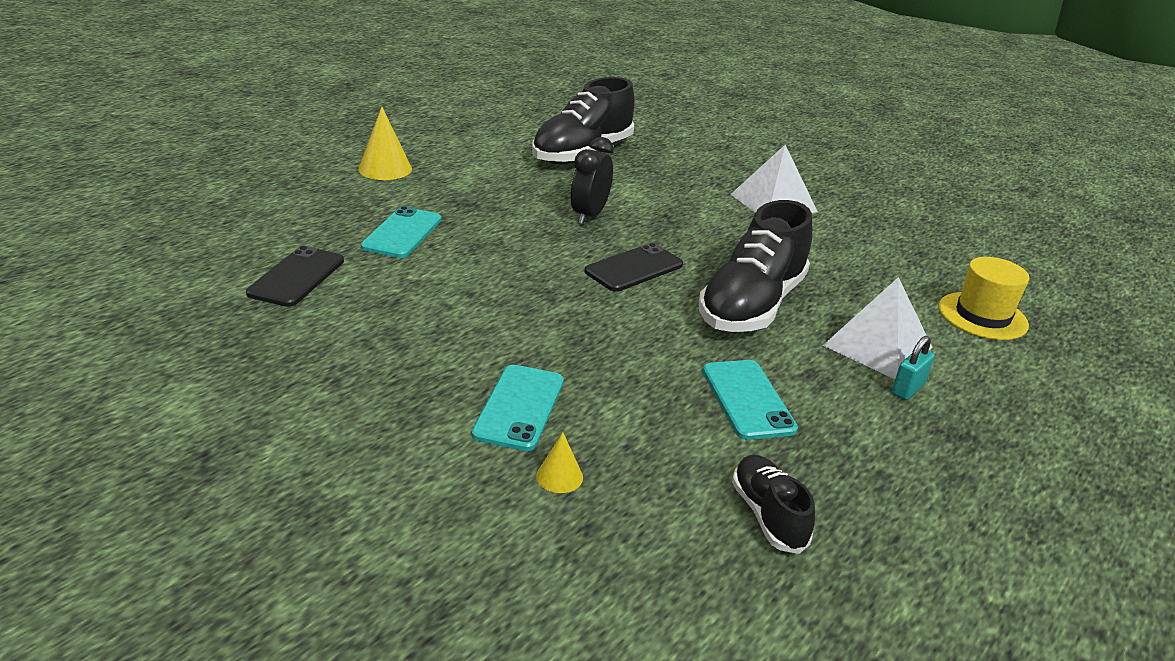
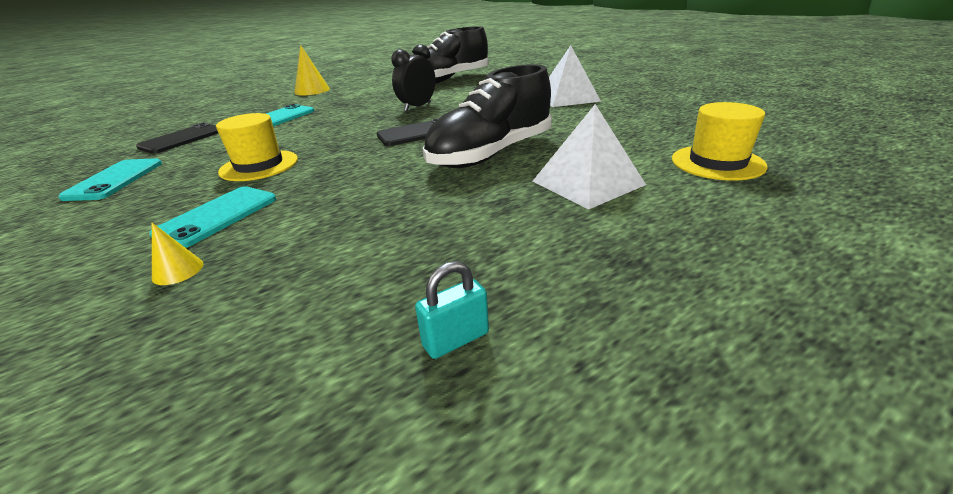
camera: 20 degrees right, 0 degrees up
(479, 327) = (259, 165): none -> yellow hat
(748, 399) = (420, 219): turquoise phone -> turquoise phone (115, 180)
(768, 515) = (332, 326): black shoe -> none
(908, 389) = (594, 216): turquoise padlock -> turquoise padlock (456, 339)

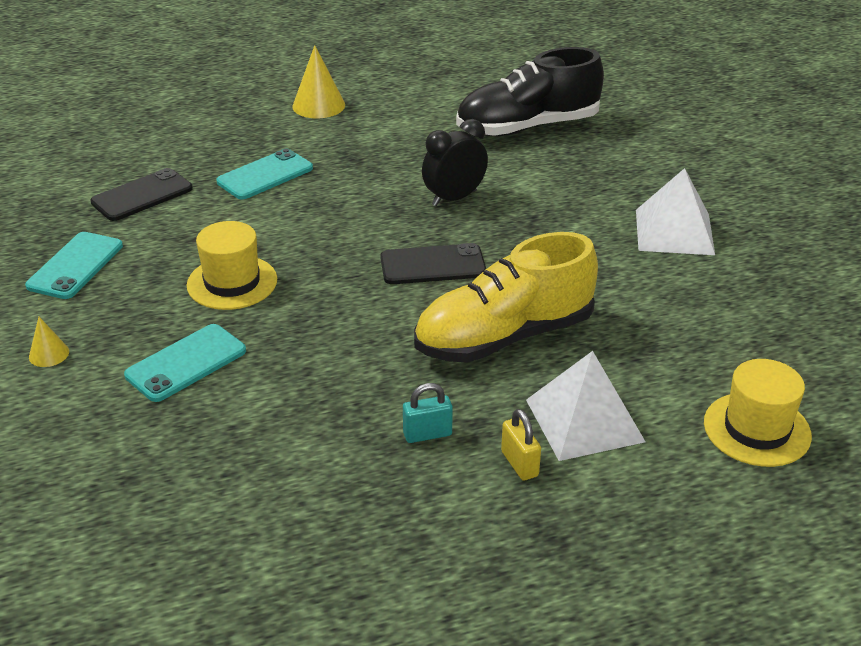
camera: 15 degrees right, 5 degrees up
(178, 271) = (152, 431): yellow cone -> yellow cone (49, 354)
(456, 339) = (366, 570): turquoise padlock -> turquoise padlock (427, 434)
(491, 154) = (504, 337): black shoe -> yellow shoe
(557, 218) = (519, 464): none -> yellow padlock

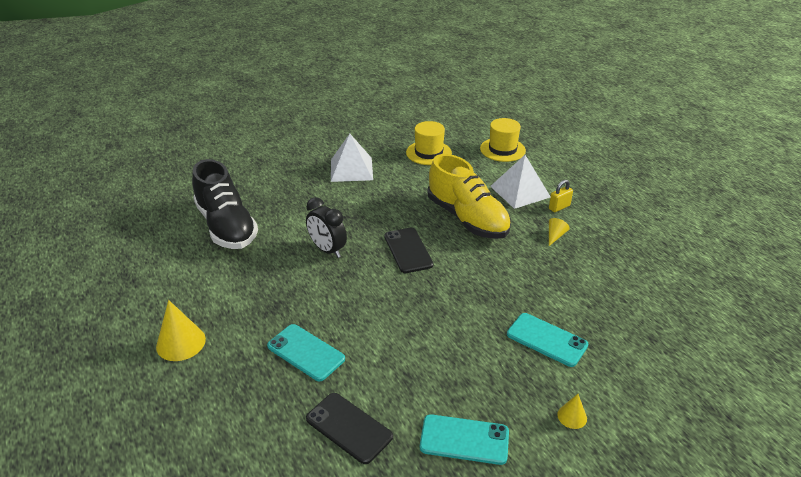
camera: 100 degrees left, 0 degrees up
(232, 282) = (455, 338): yellow hat -> yellow hat (428, 153)
(427, 434) = (555, 236): turquoise padlock -> yellow cone

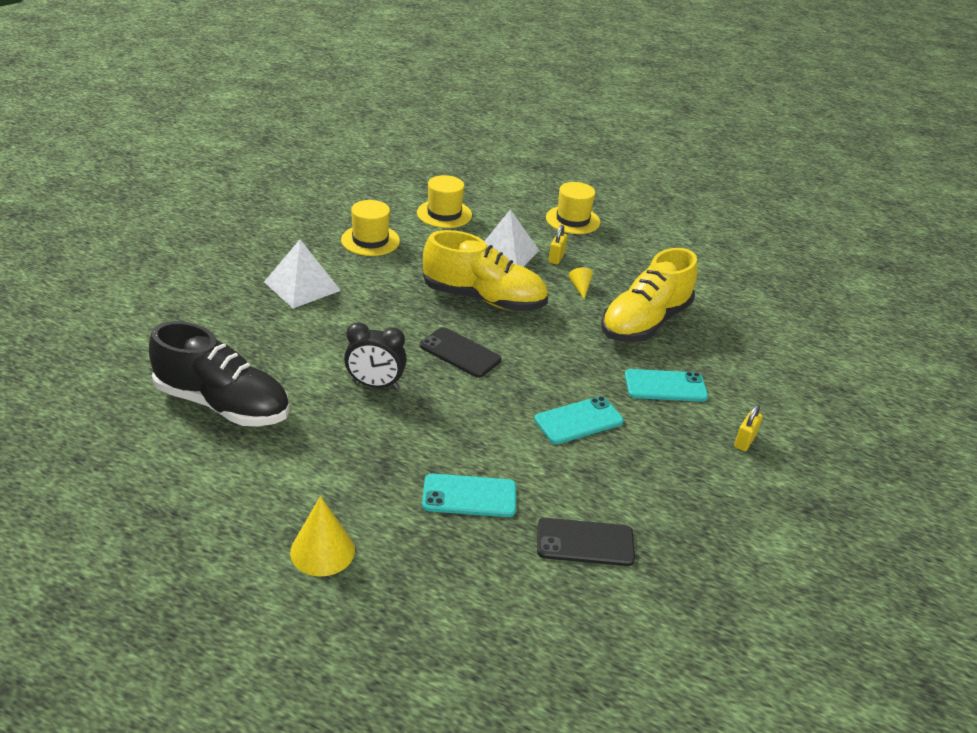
camera: 40 degrees left, 0 degrees up
(464, 439) = (687, 501): turquoise phone -> turquoise phone (578, 420)
(572, 416) = (744, 441): yellow cone -> yellow padlock
(584, 282) = (645, 322): none -> yellow shoe
(605, 183) = (572, 220): none -> yellow hat

